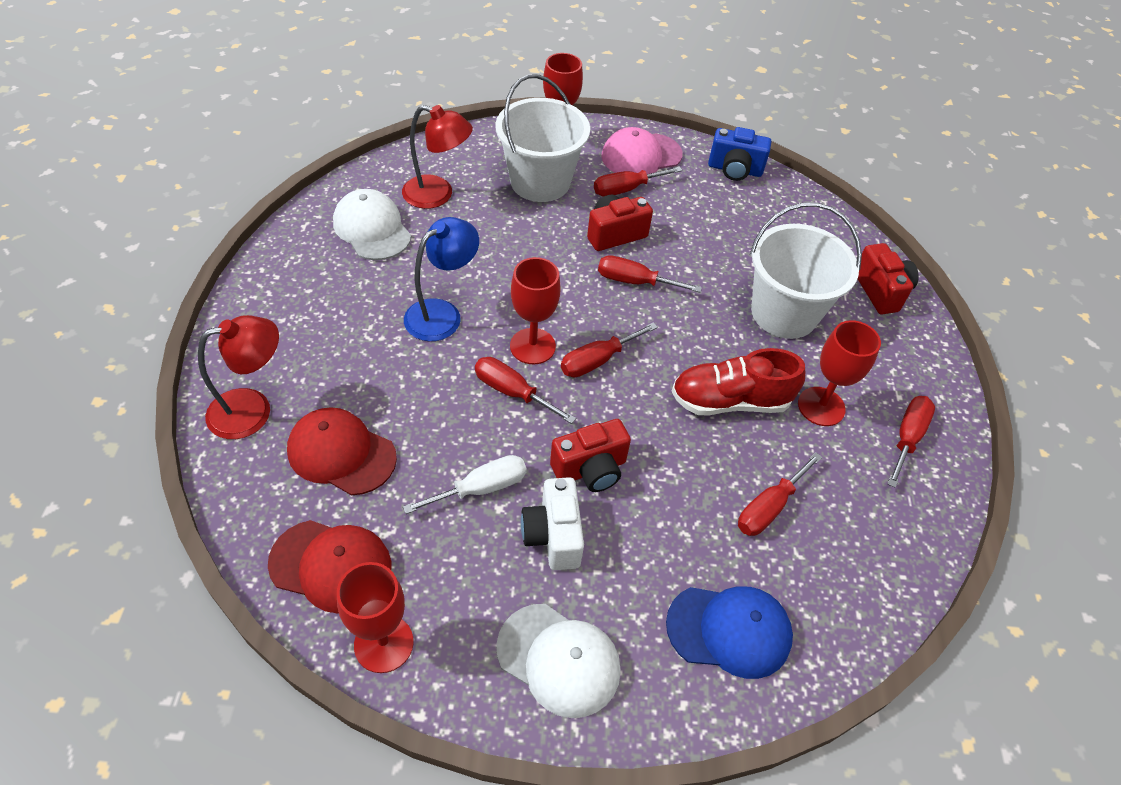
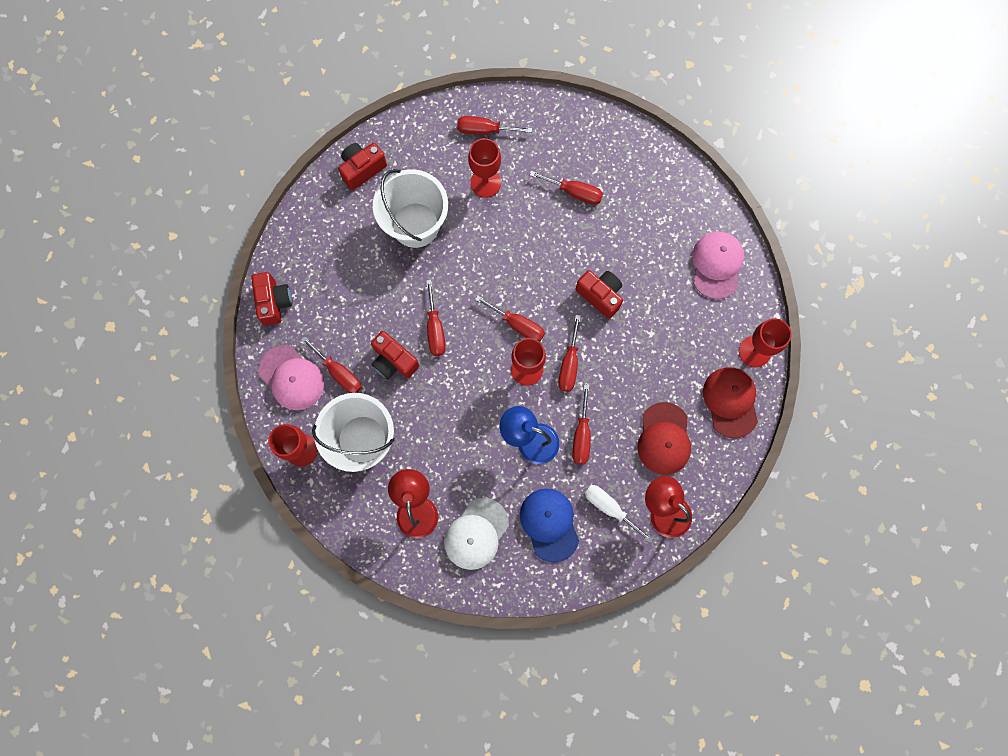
camera: 110 degrees left, 25 degrees up
(411, 365) = (581, 435): none -> red screwdriver
(481, 488) = (644, 349): white screwdriver -> white screwdriver (609, 508)
(553, 535) = (652, 297): white camera -> none
(558, 659) = (717, 265): white cap -> pink cap
(729, 630) = (658, 191): blue cap -> blue cap (549, 524)
(730, 401) = (509, 236): red shoe -> none
(734, 170) = (274, 302): blue camera -> red camera

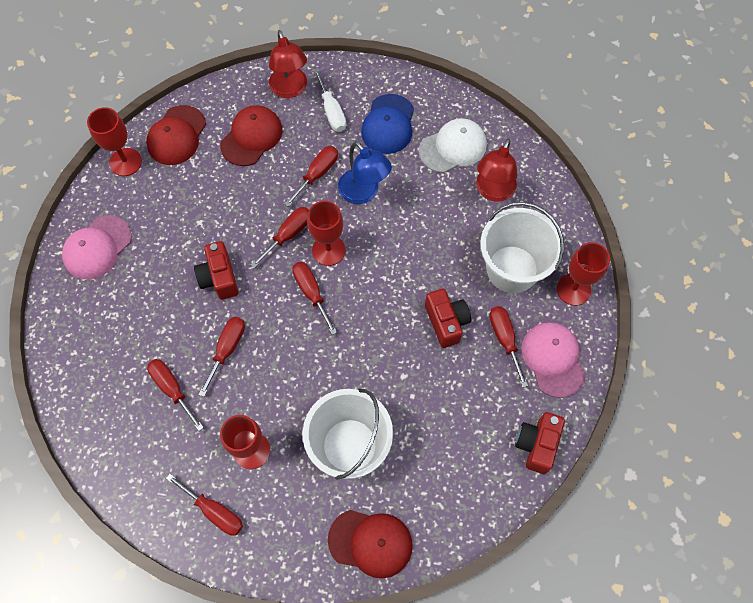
camera: 150 degrees left, 10 degrees down
(362, 169) = (370, 542): red camera -> red cap
(435, 329) = (390, 330): red screwdriver -> red screwdriver (227, 349)

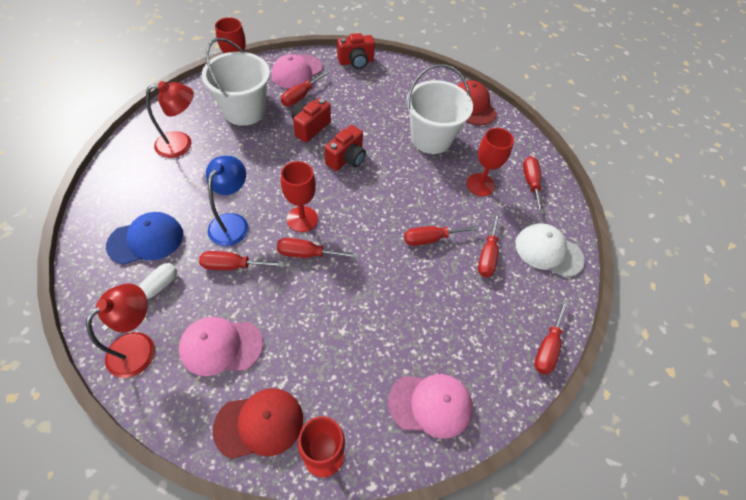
camera: 130 degrees left, 10 degrees down
(219, 278) = (381, 280): red camera -> red camera (346, 159)
(251, 137) = (221, 346): red cap -> pink cap
(311, 293) = (346, 211): red screwdriver -> red screwdriver (547, 347)
(453, 147) = (149, 184): white cap -> white cap (548, 251)

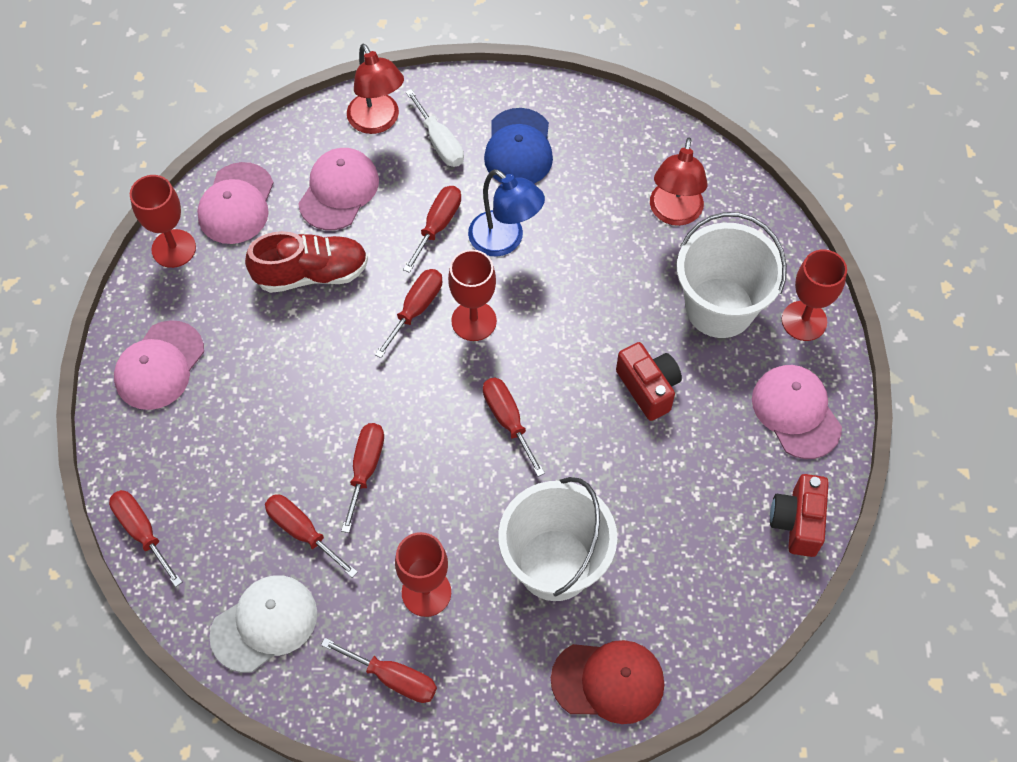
camera: 120 degrees right, 5 degrees up
(259, 424) = (236, 204): red cap -> pink cap
(300, 96) = (728, 397): red screwdriver -> red screwdriver (508, 420)
(305, 332) = (312, 274): none -> red shoe
(346, 159) = (561, 416): red camera -> none

